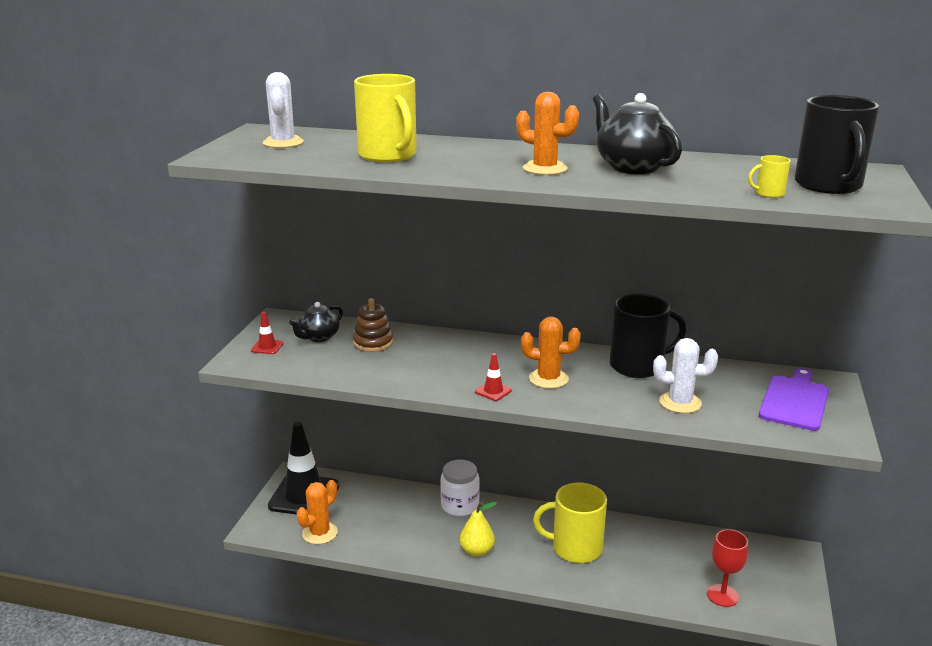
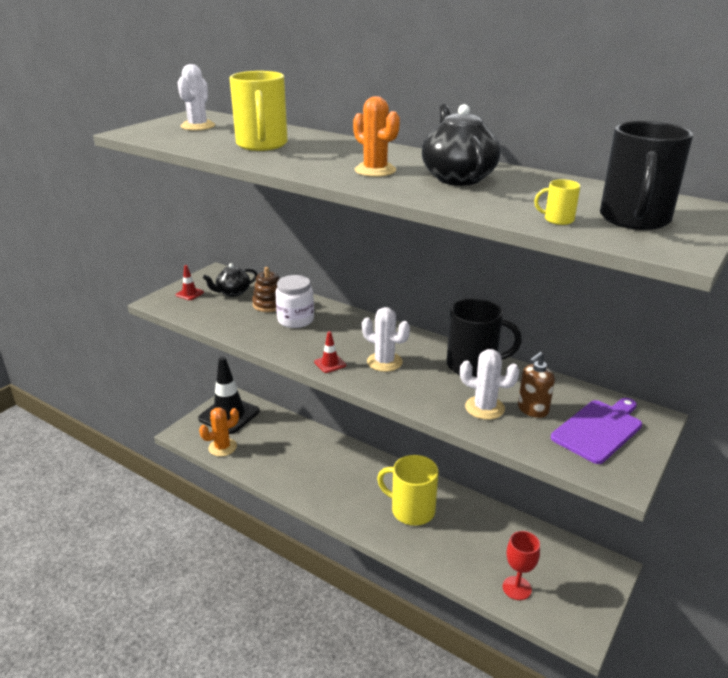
camera: 20 degrees right, 5 degrees up
(460, 505) = (339, 450): white jar -> white jar (295, 320)
(477, 551) = (330, 492): yellow pear -> none
(548, 379) = (384, 362): orange cactus -> white cactus
(724, 395) = (532, 410): none -> brown soap dispenser

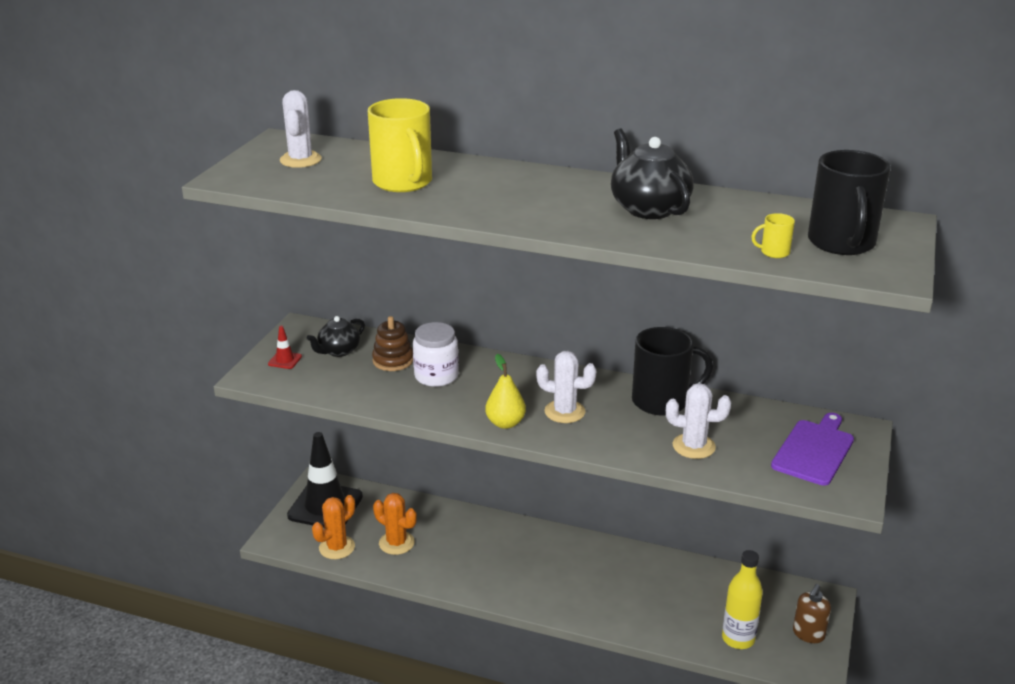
camera: 15 degrees left, 0 degrees up
(330, 364) = (505, 423): red traffic cone -> yellow pear
(375, 170) = (557, 208): orange cactus -> orange cactus (396, 543)
(411, 510) = (595, 579): yellow mug -> none
(517, 588) = (738, 639): red goblet -> yellow bottle
(532, 410) = (742, 440): brown soap dispenser -> brown soap dispenser (808, 634)

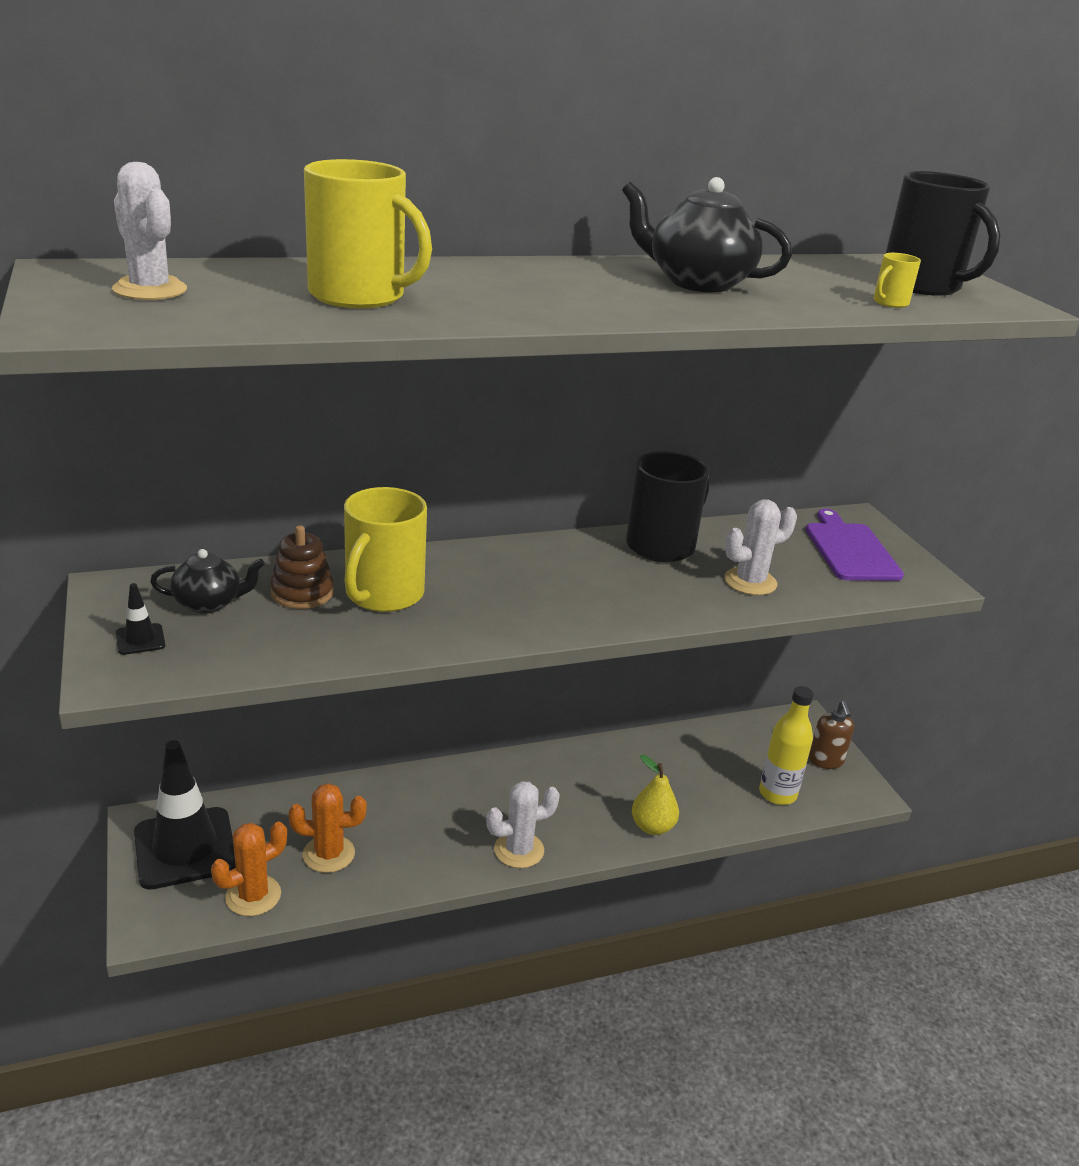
camera: 40 degrees left, 0 degrees up
(285, 360) = (140, 639): red traffic cone -> black traffic cone
(337, 547) = (253, 896): orange cactus -> orange cactus turned 45 degrees clockwise
(338, 351) = (209, 603): black teapot -> black teapot turned 105 degrees counterclockwise
(436, 376) = (383, 595): white jar -> yellow mug
(505, 423) = (535, 623): yellow pear -> yellow pear (652, 827)
(564, 412) = (582, 588): white cactus -> white cactus (519, 850)

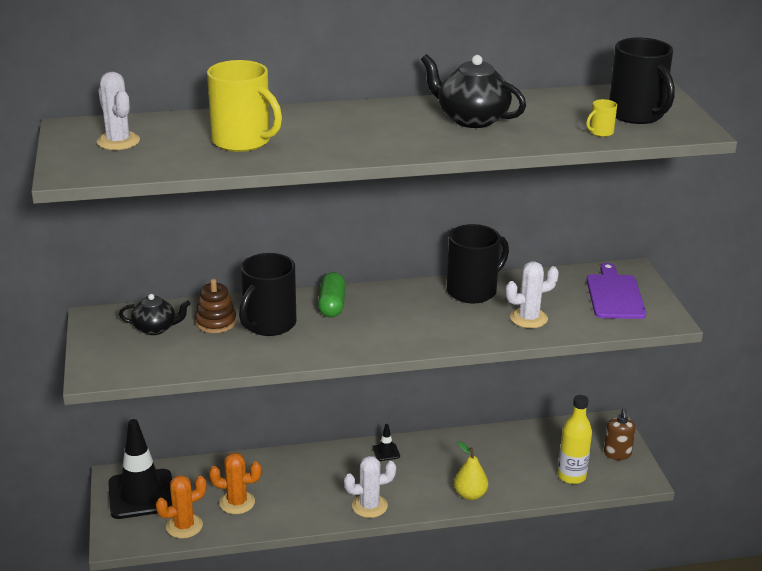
camera: 10 degrees right, 0 degrees up
(140, 639) = (111, 351): black traffic cone -> black traffic cone (386, 452)
(383, 595) = (269, 324): yellow mug -> black mug
(470, 566) = (331, 305): none -> green capsule

